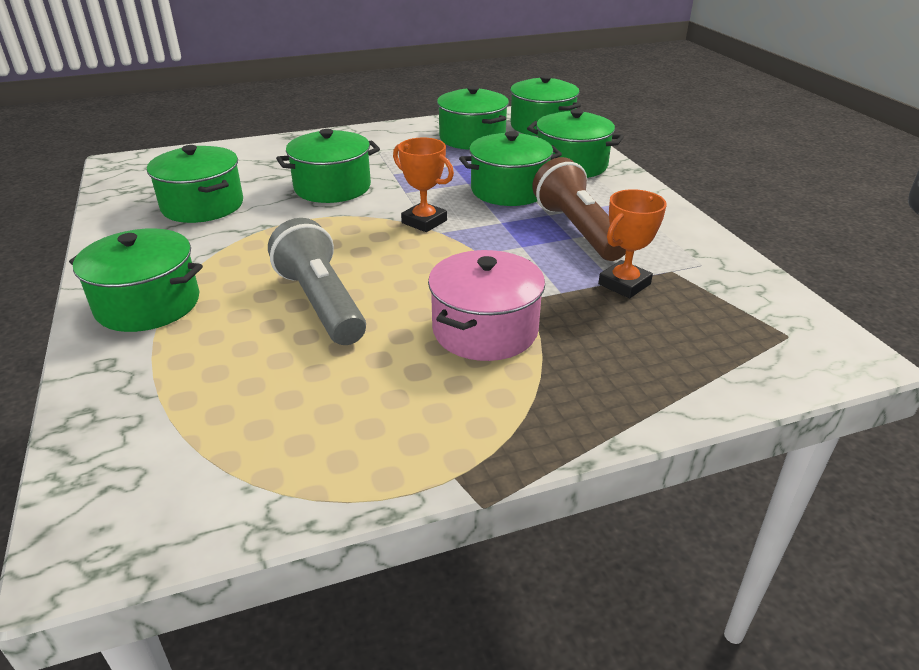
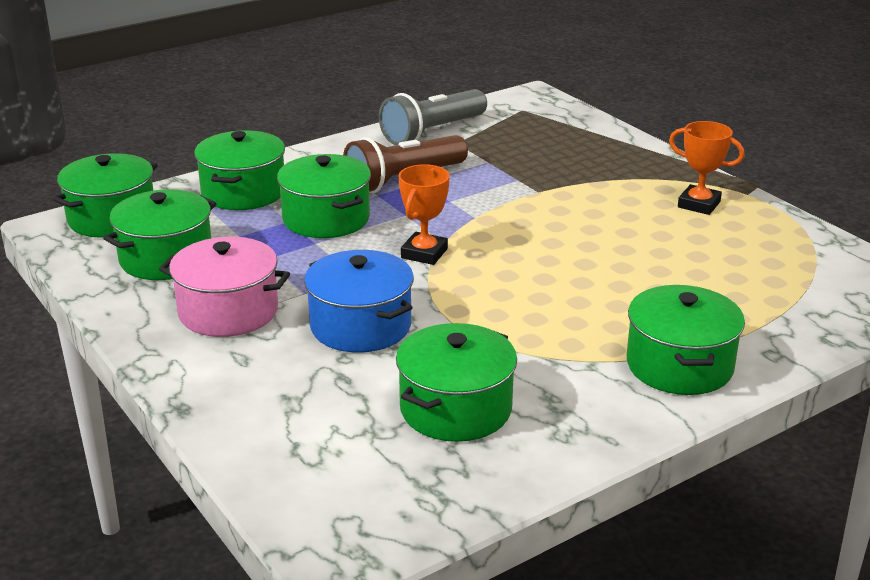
camera: 105 degrees left, 5 degrees down
(321, 303) = (608, 275): grey flashlight -> grey flashlight (432, 132)
(332, 187) = (360, 326): green pot -> blue pot
(485, 330) = (592, 202): pink pot -> pink pot (228, 311)
(624, 284) = (489, 158): orange trophy -> orange trophy (699, 204)

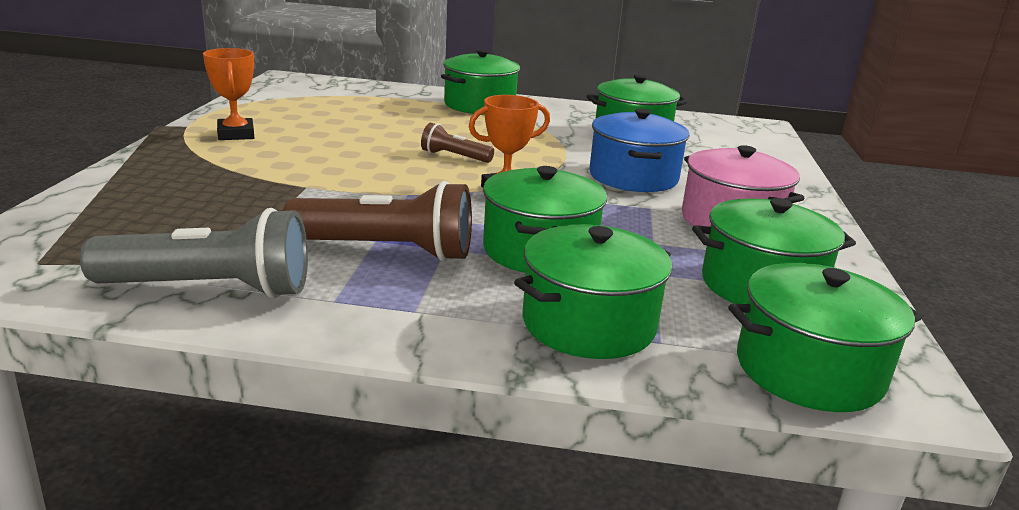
camera: 140 degrees left, 5 degrees down
(526, 268) = (454, 157): none -> brown flashlight

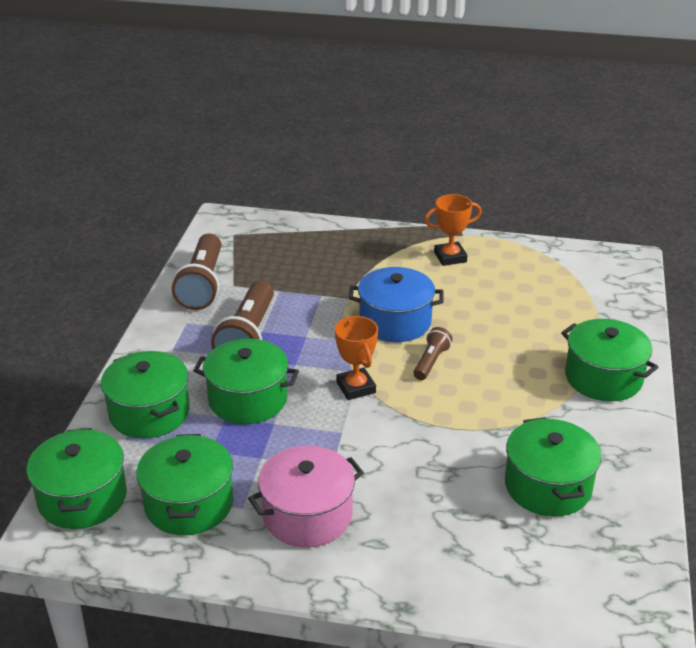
camera: 95 degrees right, 10 degrees up
(211, 289) = (202, 285): grey flashlight -> brown flashlight
(633, 177) = (407, 467): blue pot -> blue pot (395, 322)

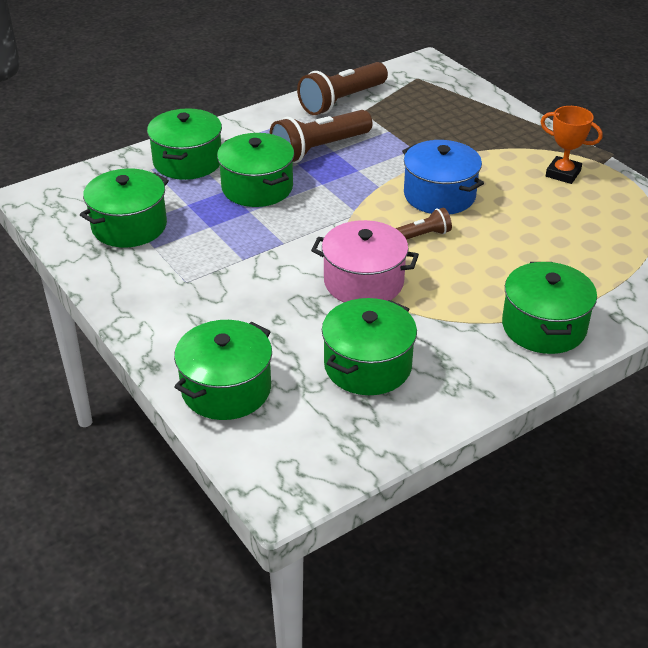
camera: 45 degrees right, 5 degrees up
(82, 498) = (81, 187): green pot -> green pot (226, 389)
(307, 515) = (183, 276): pink pot -> pink pot (363, 282)
(356, 387) = (339, 221): orange trophy -> none

